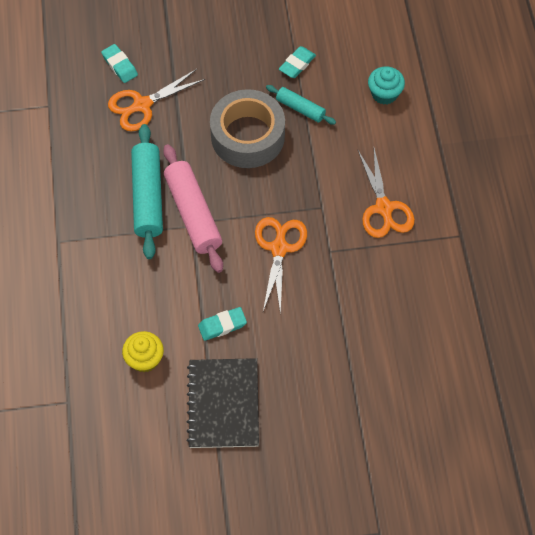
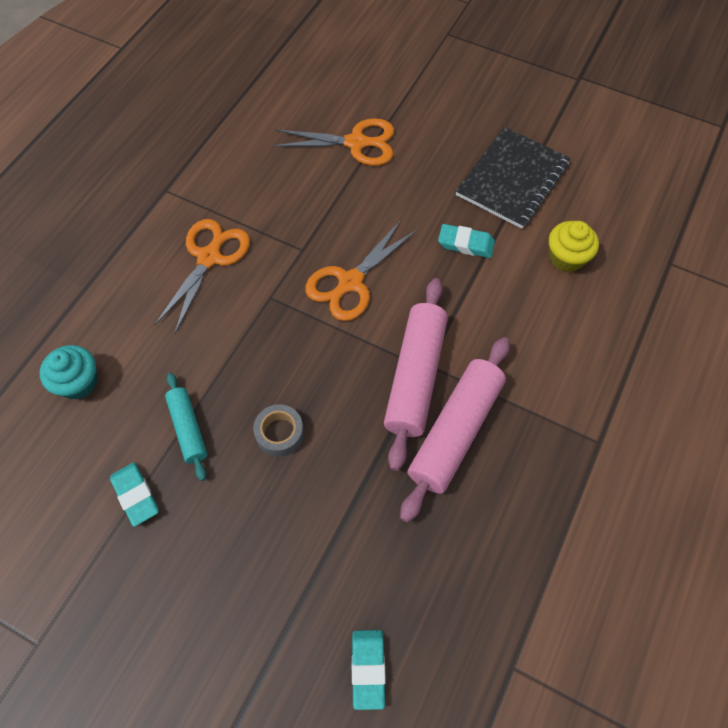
camera: 145 degrees left, 0 degrees up
(142, 105) = (380, 573): orange scissors -> orange scissors (357, 143)
(148, 196) = (455, 431): turquoise rolling pin -> pink rolling pin
(247, 136) = (280, 433): grey tape -> grey tape, size x0.44
(297, 64) = (136, 495): turquoise eraser -> turquoise eraser turned 75 degrees clockwise

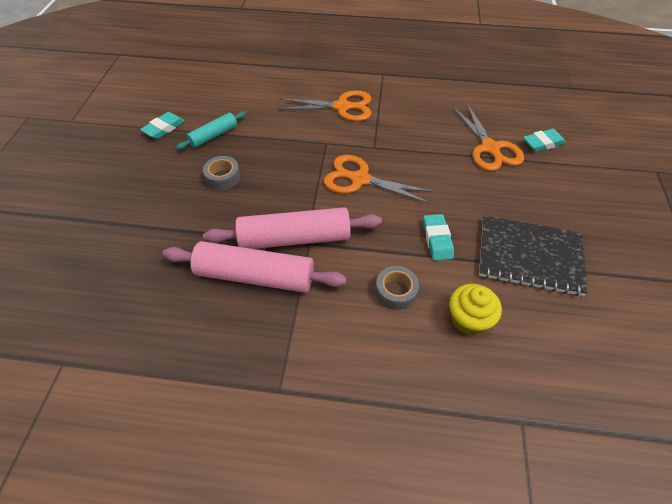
camera: 70 degrees right, 10 degrees down
(78, 382) = (230, 84): turquoise cupcake -> none
(368, 669) = (59, 270): turquoise eraser -> turquoise eraser (542, 143)
(518, 304) = (396, 291): none -> grey tape

